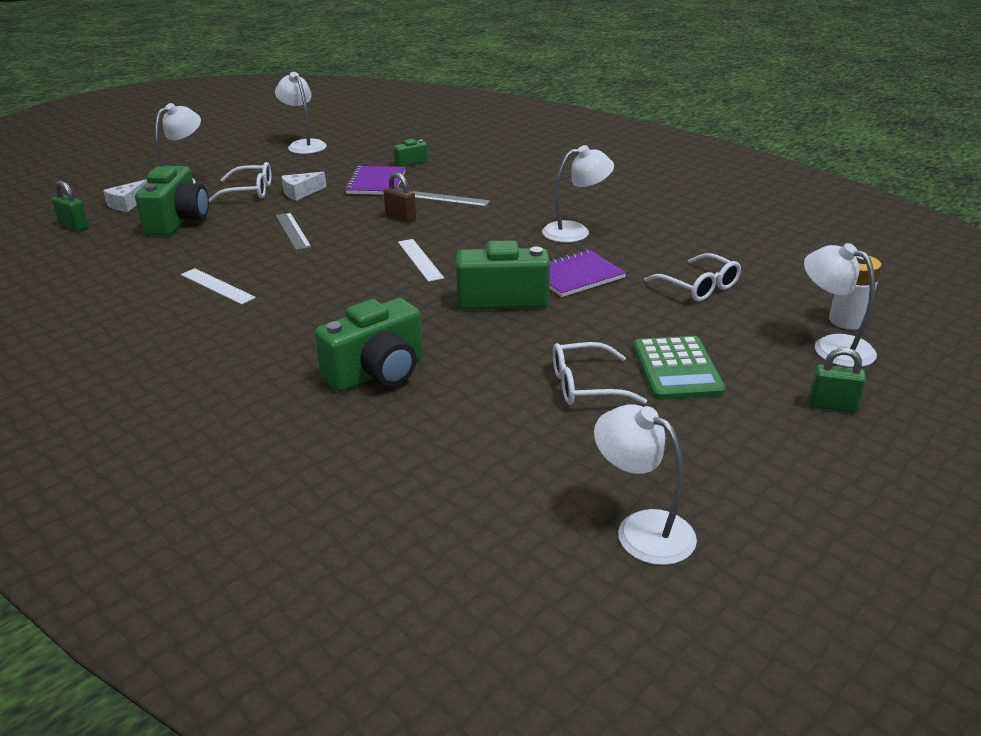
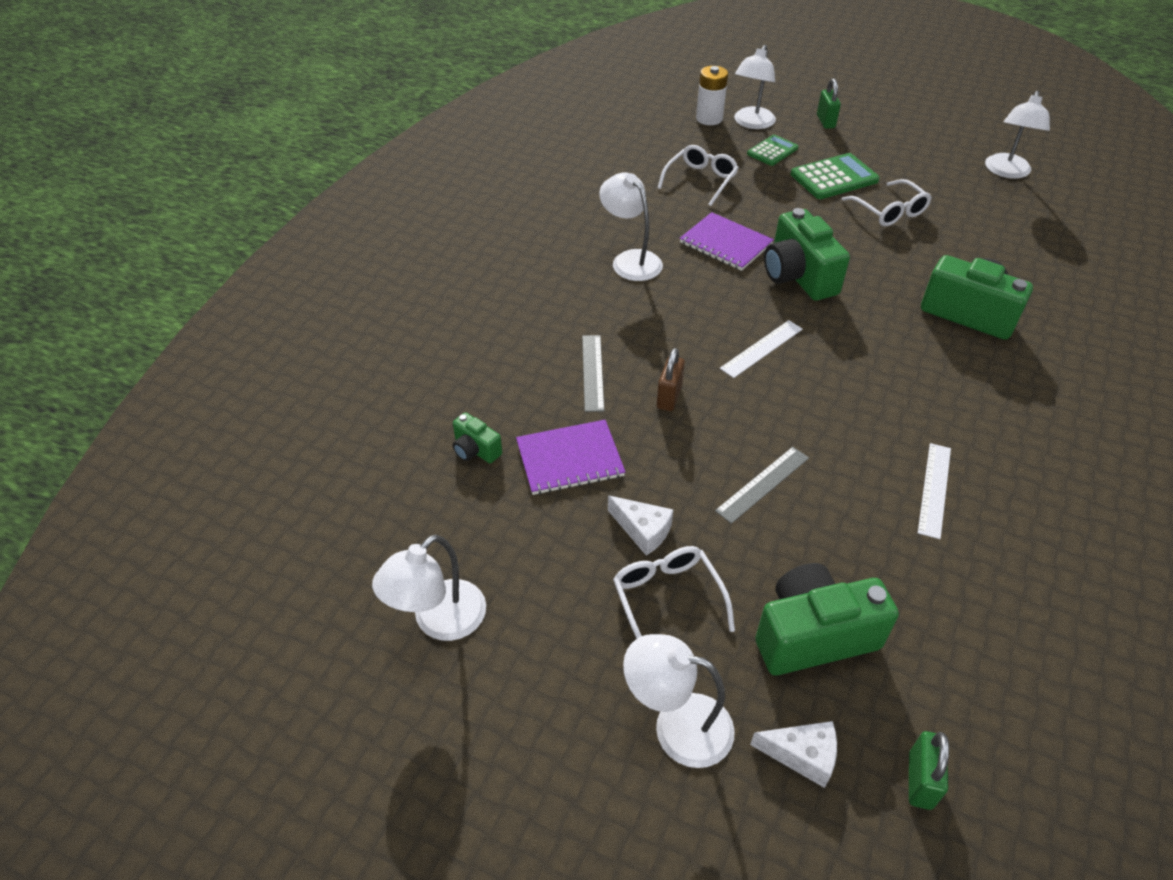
camera: 110 degrees left, 15 degrees up
(754, 344) = (772, 151): none -> green calculator

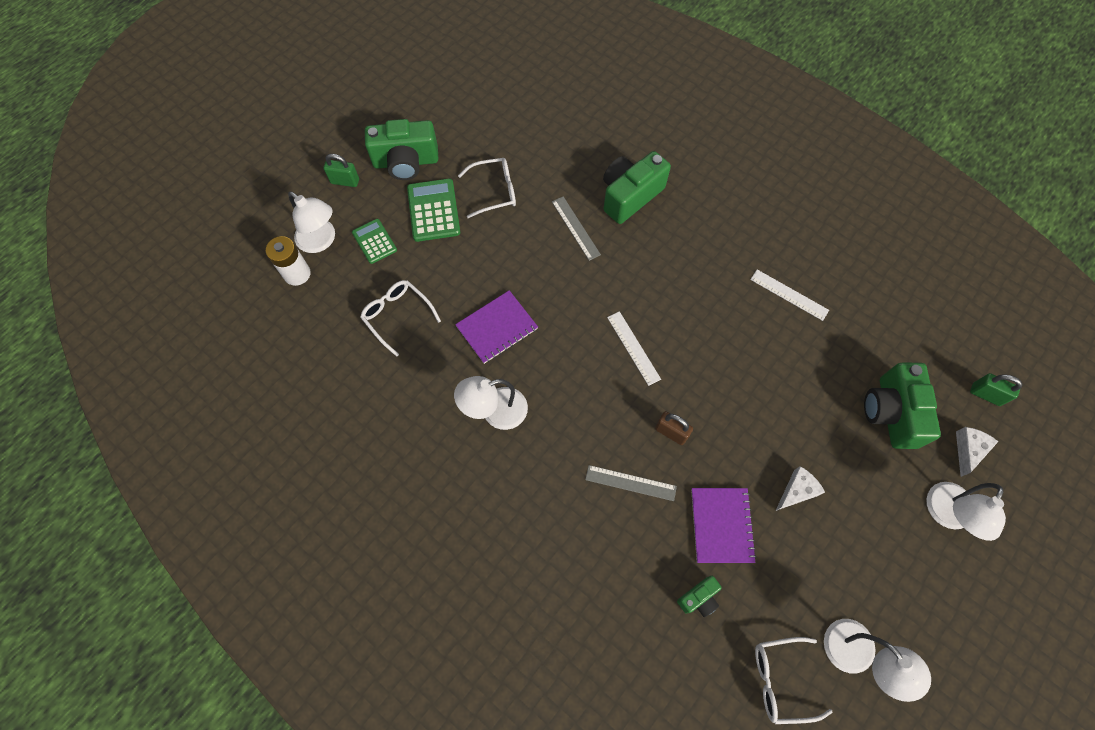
camera: 75 degrees left, 20 degrees up
(667, 599) = (855, 492): white glasses -> white glasses (780, 679)
(762, 484) = (767, 397): grey ruler -> grey ruler (575, 228)
(798, 276) = (556, 289): green camera -> green camera (406, 162)
(1006, 172) = (471, 90): white lamp -> none

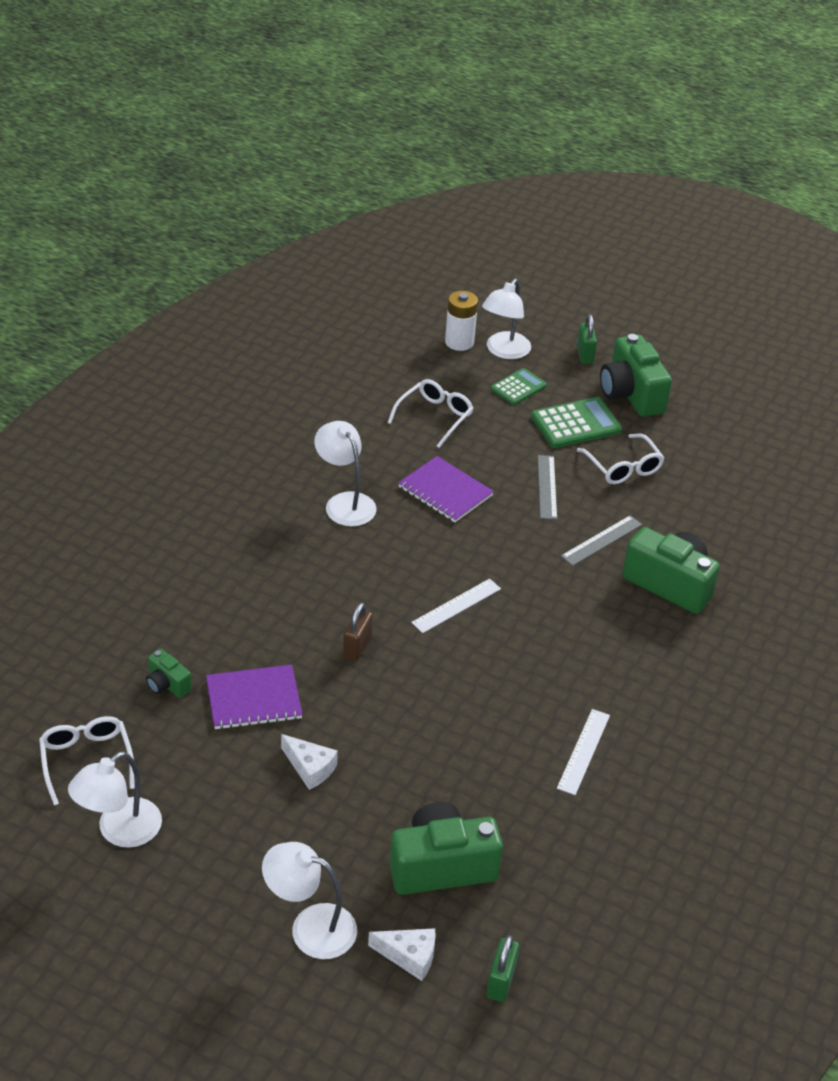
camera: 75 degrees right, 25 degrees down
(630, 483) = (288, 617): grey ruler -> grey ruler (547, 487)

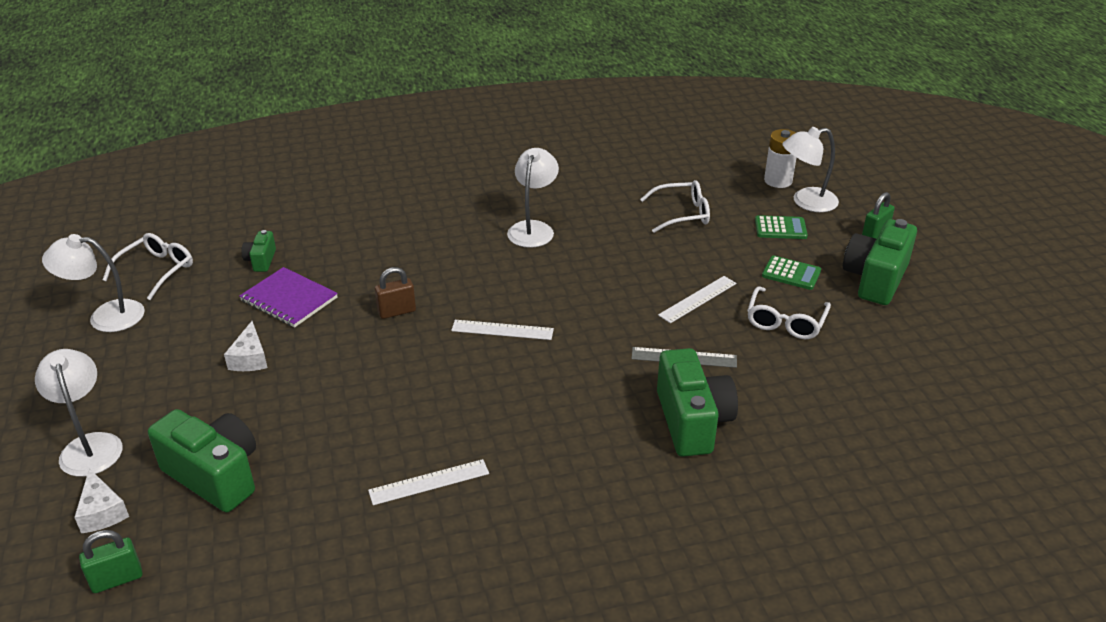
camera: 50 degrees right, 5 degrees down
(445, 491) = (613, 260): purple notebook -> none
(547, 487) = (698, 299): grey ruler -> white ruler
(576, 424) = (791, 273): green calculator -> green calculator, size x0.64

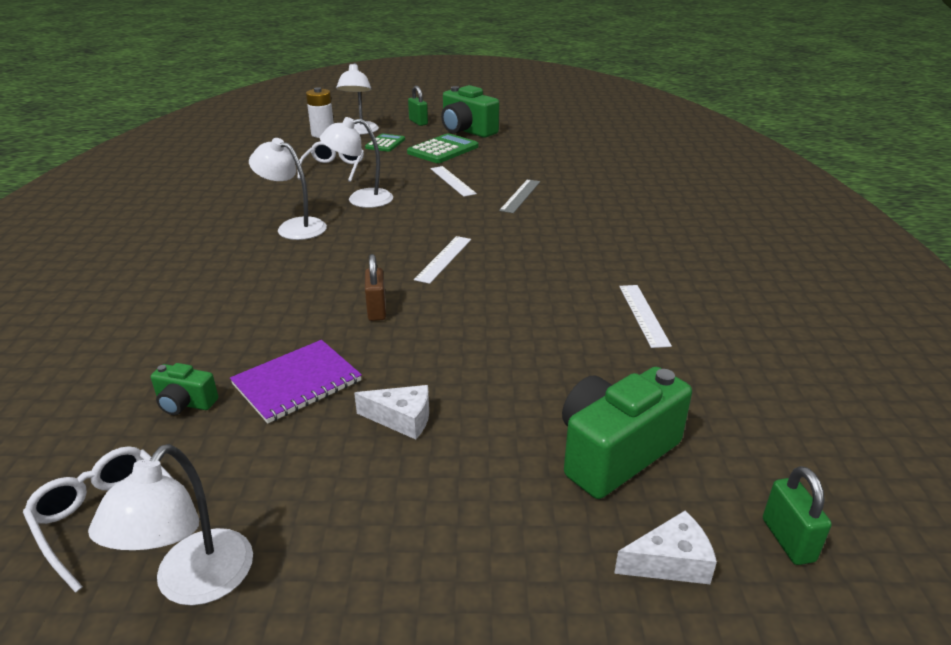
camera: 75 degrees left, 5 degrees down
(90, 445) = (529, 585): white lamp -> white lamp (360, 199)
(692, 421) = (593, 204): green camera -> none
(785, 322) = (497, 160): white glasses -> none
(791, 273) = (443, 150): green calculator -> green calculator, size x1.56

